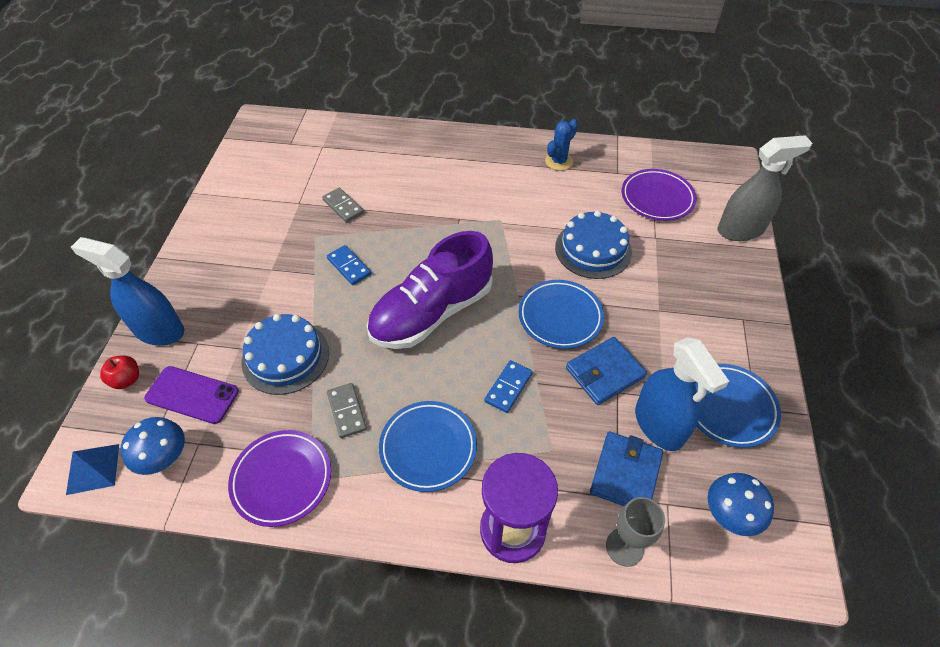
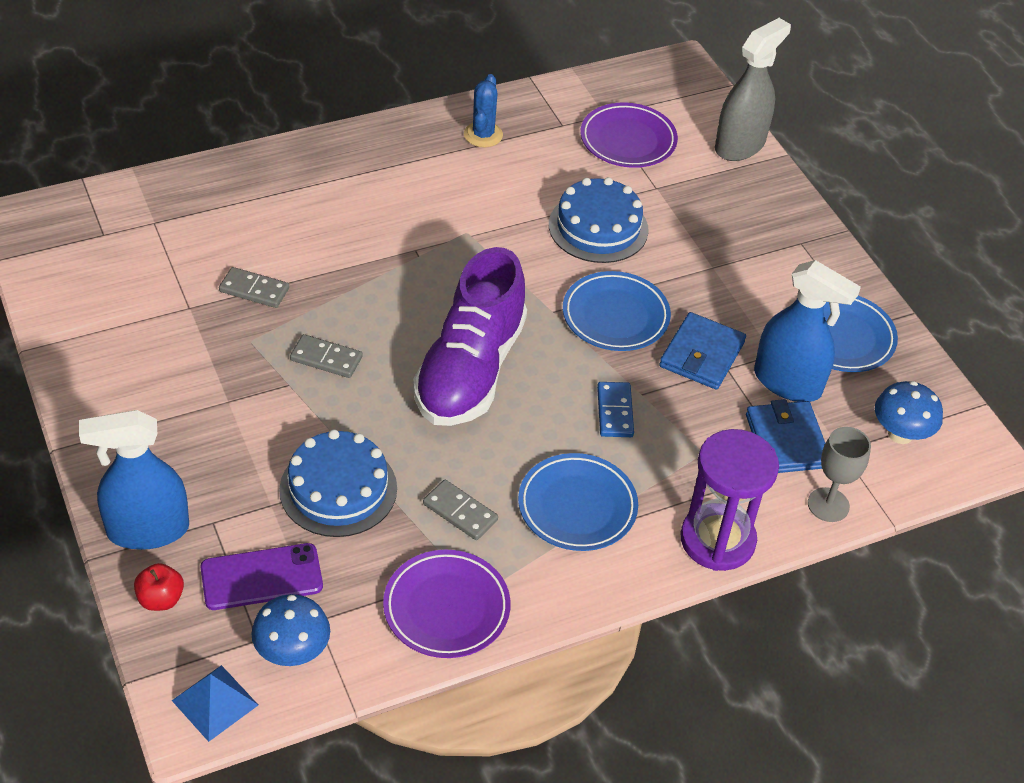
camera: 35 degrees left, 5 degrees down
(349, 266) = (326, 358): blue domino -> grey domino

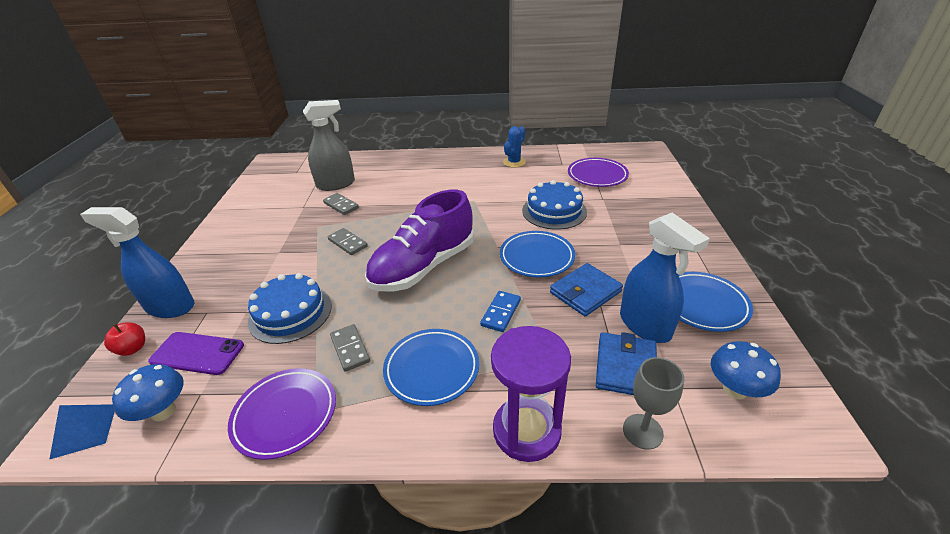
camera: 30 degrees right, 10 degrees down
(740, 145) = (669, 187): grey spray bottle -> grey spray bottle (336, 184)

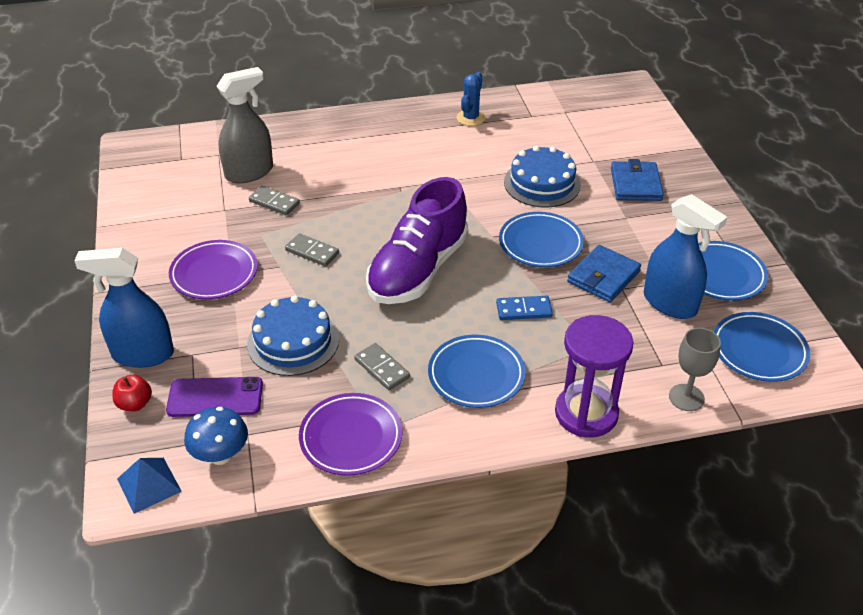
camera: 15 degrees left, 5 degrees up
(501, 313) = (524, 310): blue domino -> blue domino turned 75 degrees clockwise
(597, 176) = (578, 129): purple plate -> purple plate (214, 274)
(625, 367) = (660, 346): blue wallet -> blue wallet (635, 184)
(735, 389) = (759, 351): blue mushroom -> blue plate

